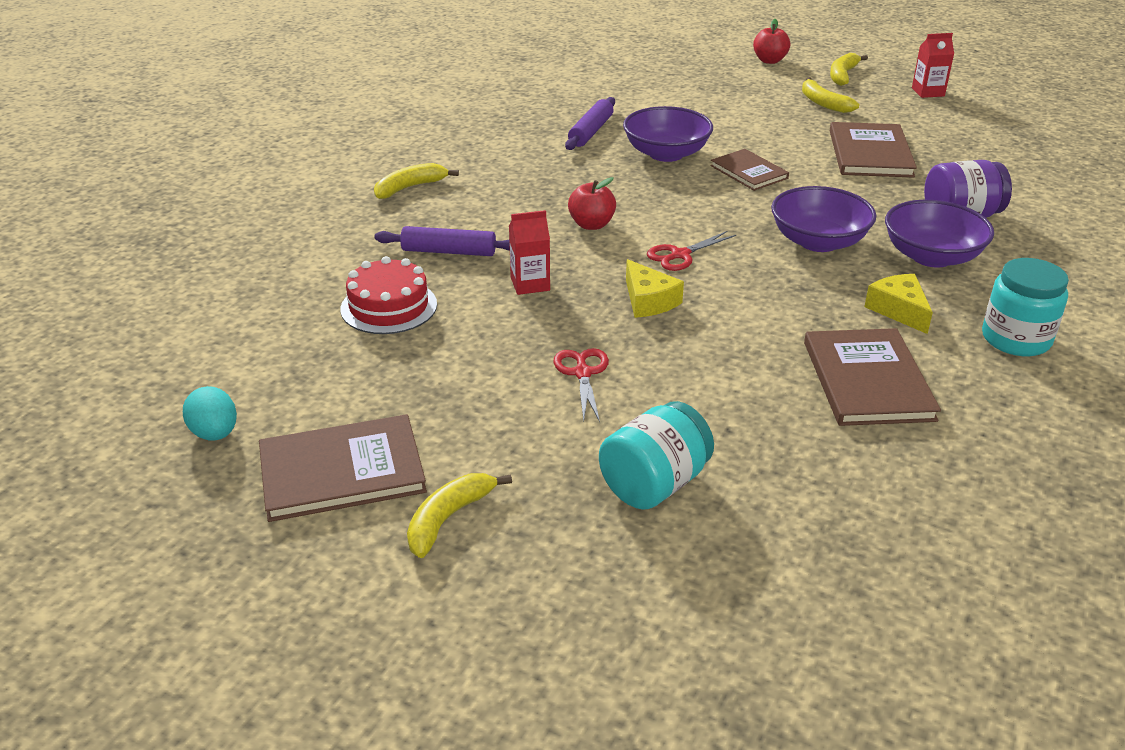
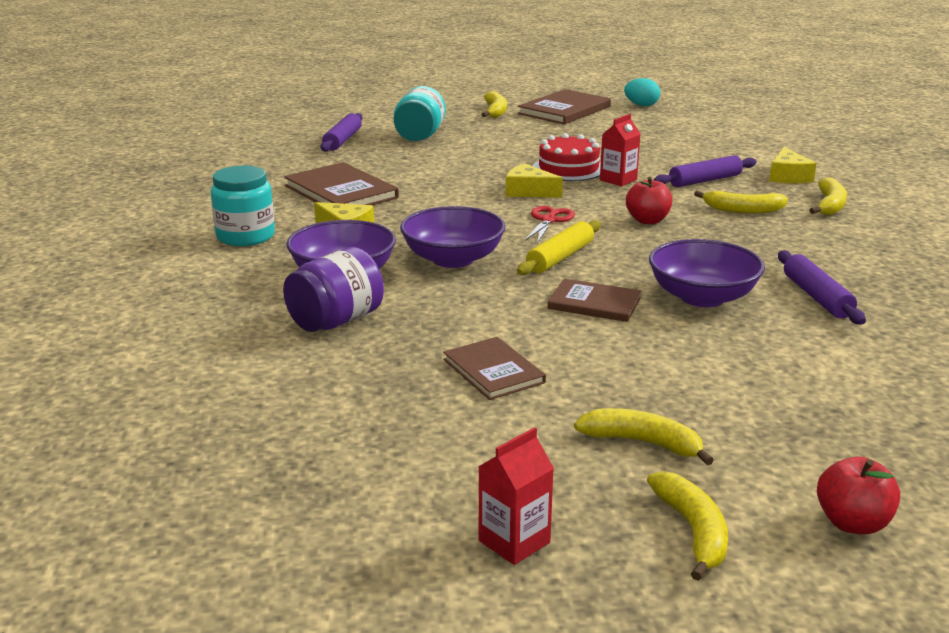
camera: 145 degrees right, 10 degrees down
(363, 228) = (788, 176): none -> yellow cheese
(389, 306) = (674, 152): red cake -> red cake (568, 168)
(490, 207) = (742, 210): none -> yellow banana
(583, 373) = (513, 156): red scissors -> none
(723, 214) = (560, 257): none -> yellow rolling pin
(787, 524) = (342, 140): none -> purple rolling pin
(870, 153) = (493, 371): brown book -> brown book, size x0.63

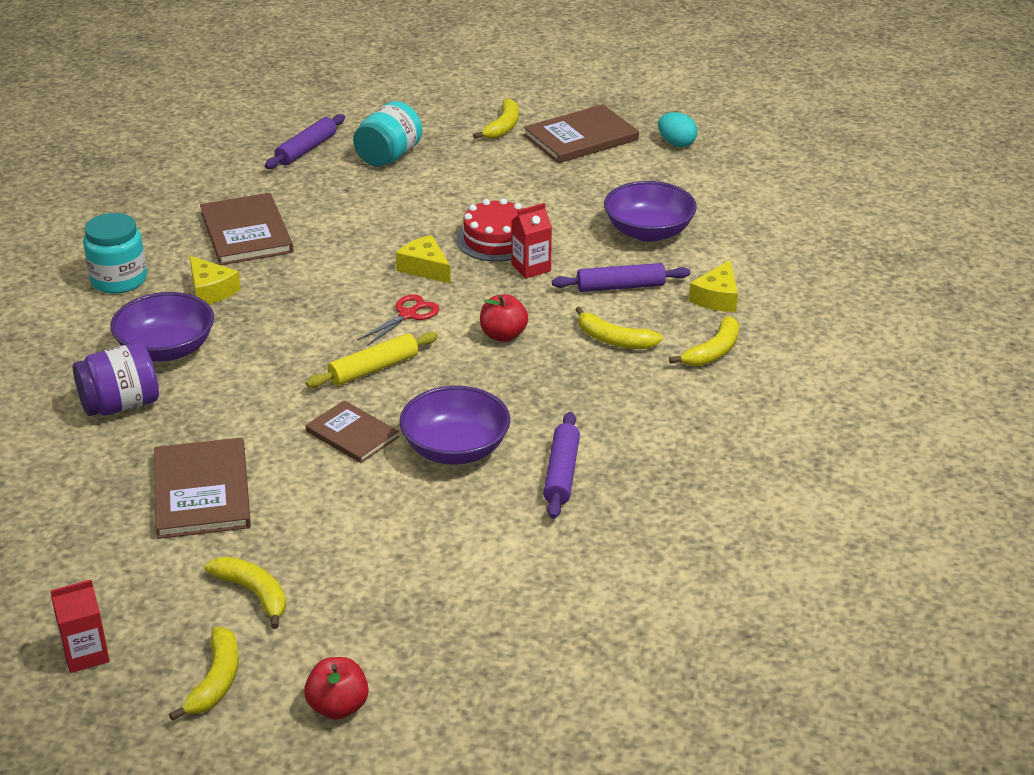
camera: 20 degrees right, 10 degrees up
(453, 259) = (276, 350): purple bowl -> purple bowl (648, 232)
(493, 371) = (202, 491): brown book -> brown book, size x1.58

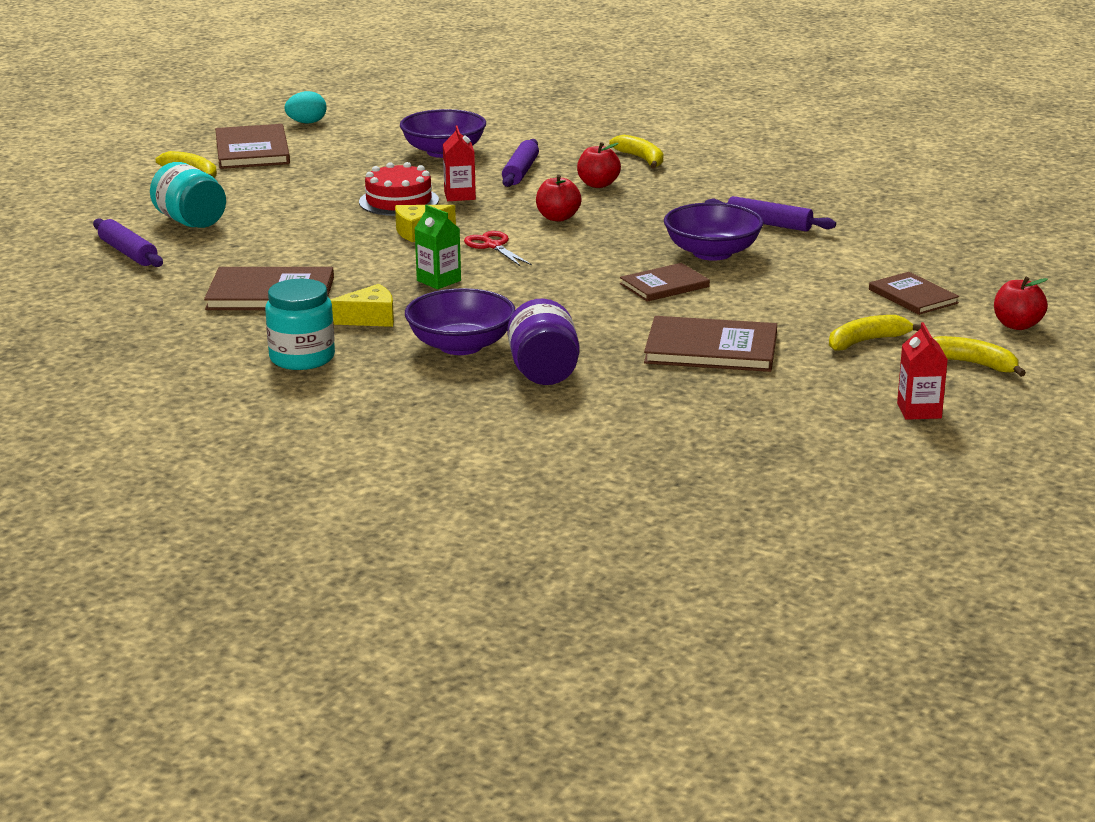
camera: 70 degrees left, 10 degrees down
(309, 305) = (438, 280): none -> green carton
(373, 369) = (569, 267): yellow rolling pin -> none
(393, 612) = (913, 296): none -> brown book
(614, 340) = (598, 184): yellow banana -> red apple
(717, 298) = (566, 147): yellow cheese -> none

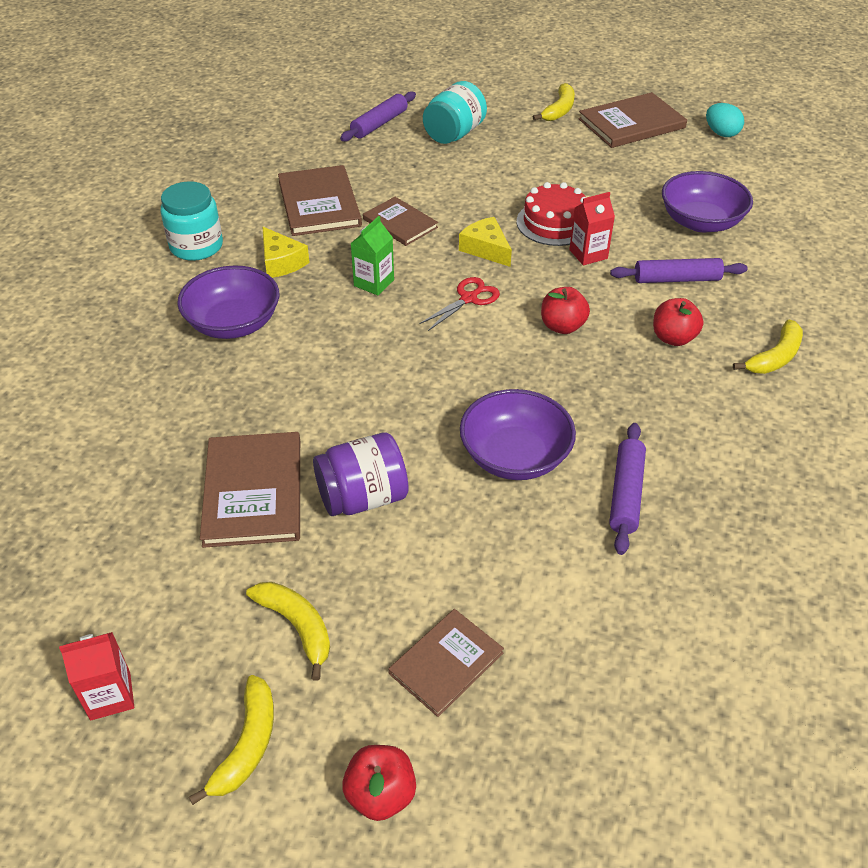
camera: 75 degrees right, 20 degrees up
(543, 372) = (182, 383): purple jar -> purple jar (362, 497)
(664, 285) = (409, 432): brown book -> brown book (400, 223)

